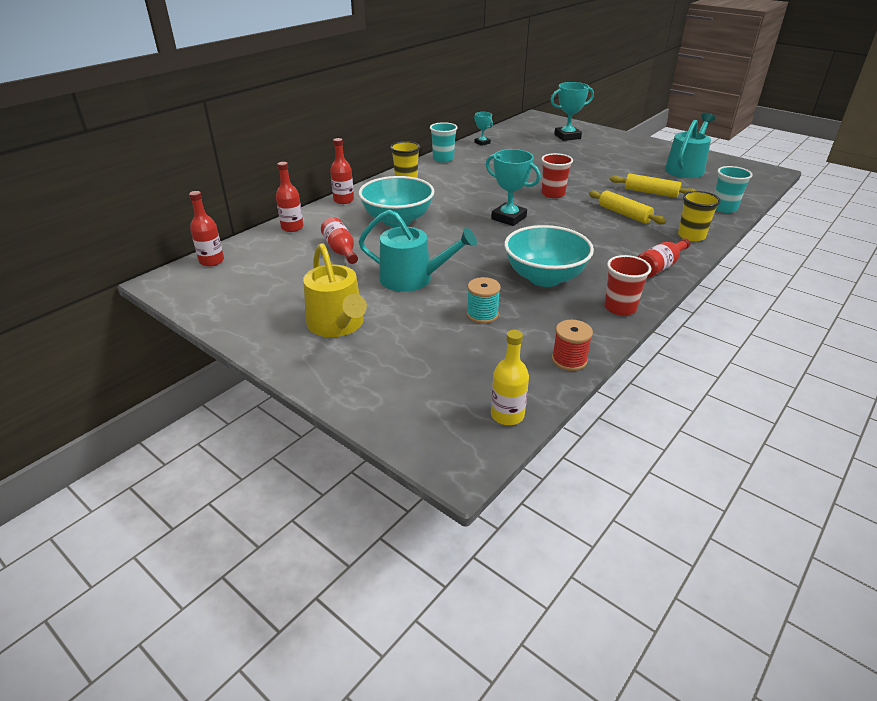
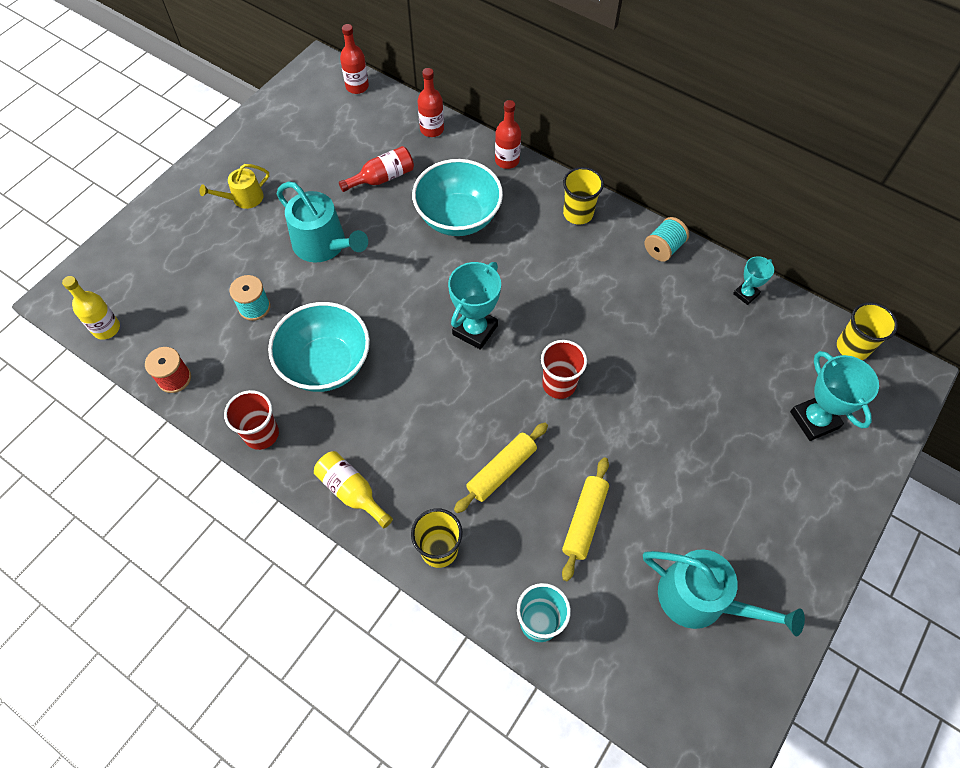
camera: 85 degrees right, 25 degrees up
(338, 325) = (244, 198): yellow watering can -> yellow watering can, size x0.58
(412, 279) = (324, 245): turquoise watering can -> turquoise watering can turned 60 degrees counterclockwise
(443, 159) = (663, 248): turquoise cup -> turquoise spool
(519, 125) = (852, 347): none -> yellow cup
(660, 267) = (352, 492): red bottle -> yellow bottle

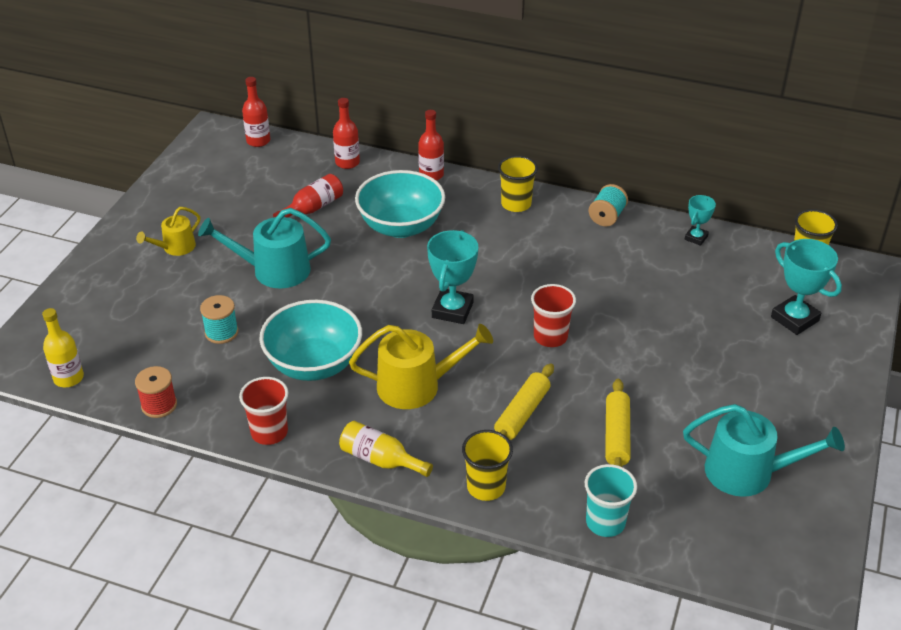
camera: 15 degrees left, 20 degrees down
(324, 245) = (274, 270): turquoise watering can -> turquoise watering can turned 150 degrees clockwise
(412, 413) = (416, 386): none -> yellow watering can

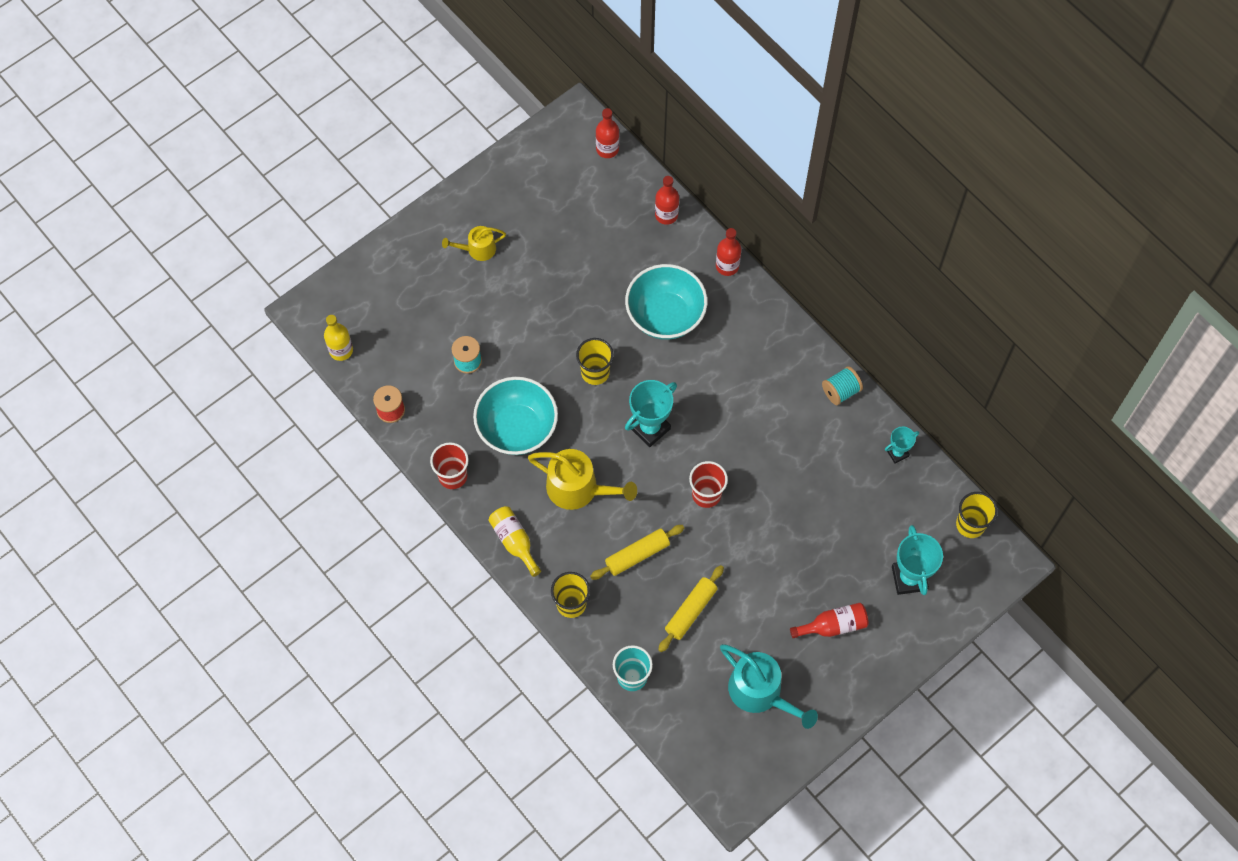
camera: 30 degrees right, 25 degrees up
(274, 270) = (539, 314): turquoise watering can -> none
(312, 208) = (607, 257): red bottle -> red bottle (833, 625)
(516, 204) = (775, 337): yellow cup -> yellow cup (595, 372)

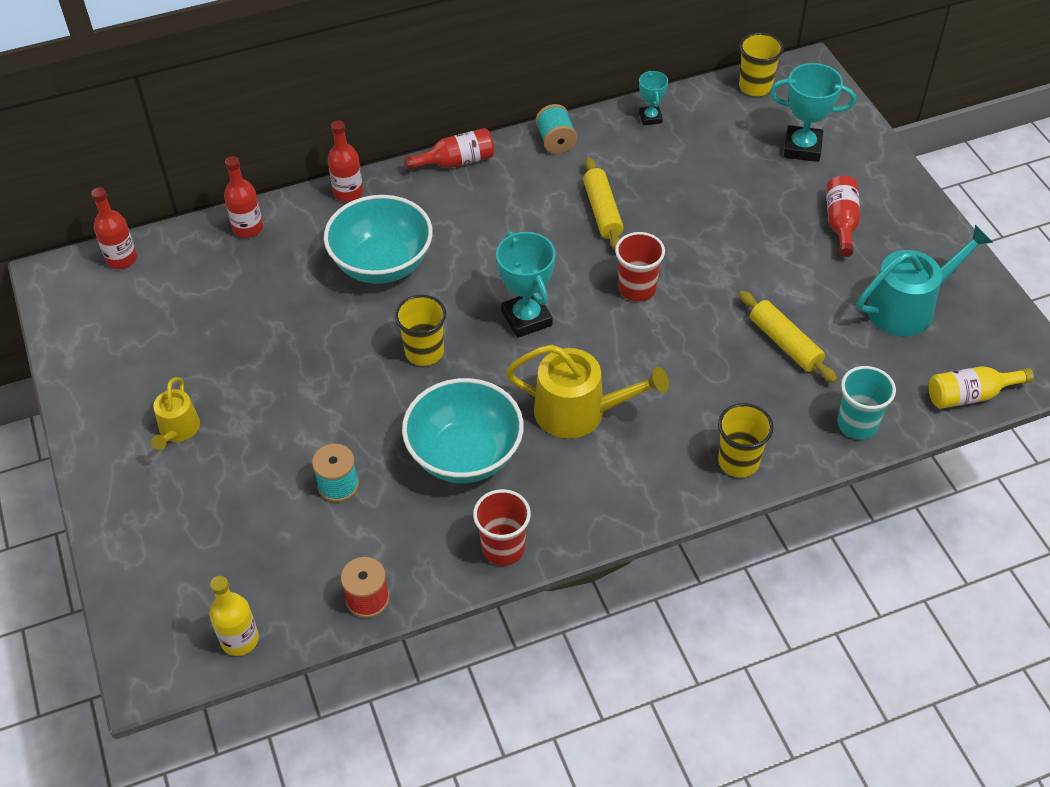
camera: 70 degrees left, 15 degrees down
(514, 541) = (628, 501): yellow bottle -> yellow bottle (970, 395)
(578, 488) = (579, 412): yellow watering can -> yellow watering can turned 60 degrees clockwise
(637, 555) = (693, 375): yellow rolling pin -> yellow rolling pin (602, 211)
(789, 327) = (456, 162): none -> red bottle

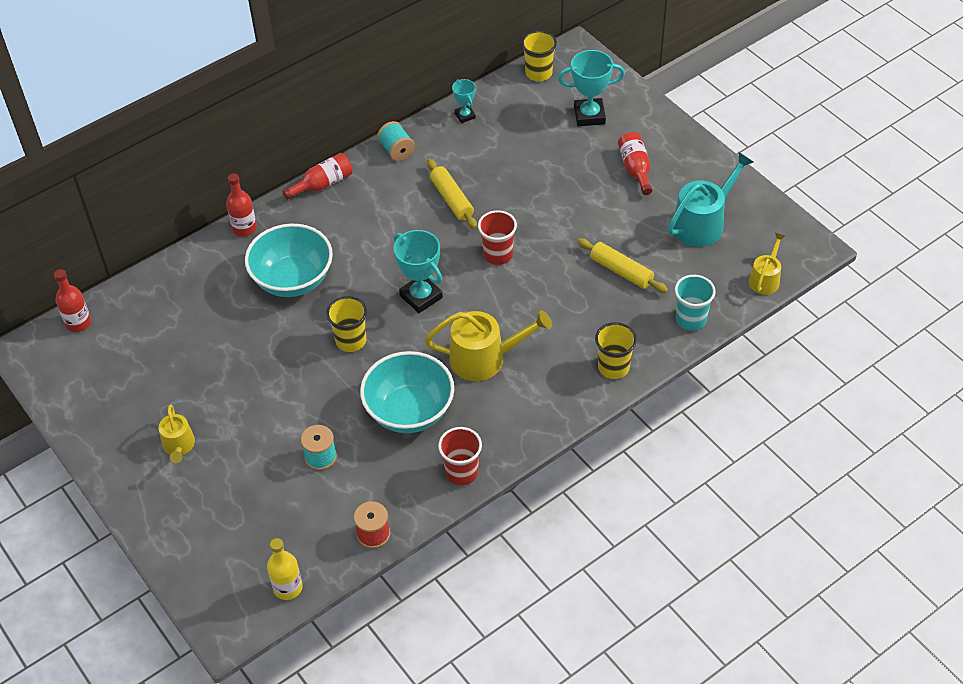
camera: 15 degrees left, 0 degrees up
(248, 228) = (173, 275): red bottle -> none
(970, 395) = (765, 279): yellow bottle -> yellow watering can

